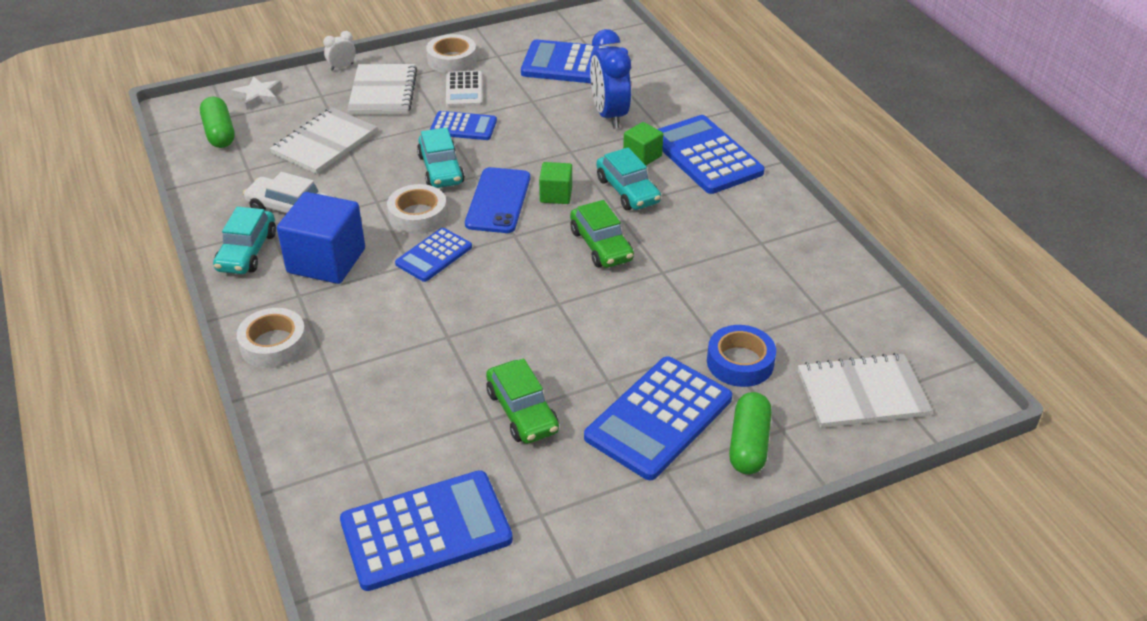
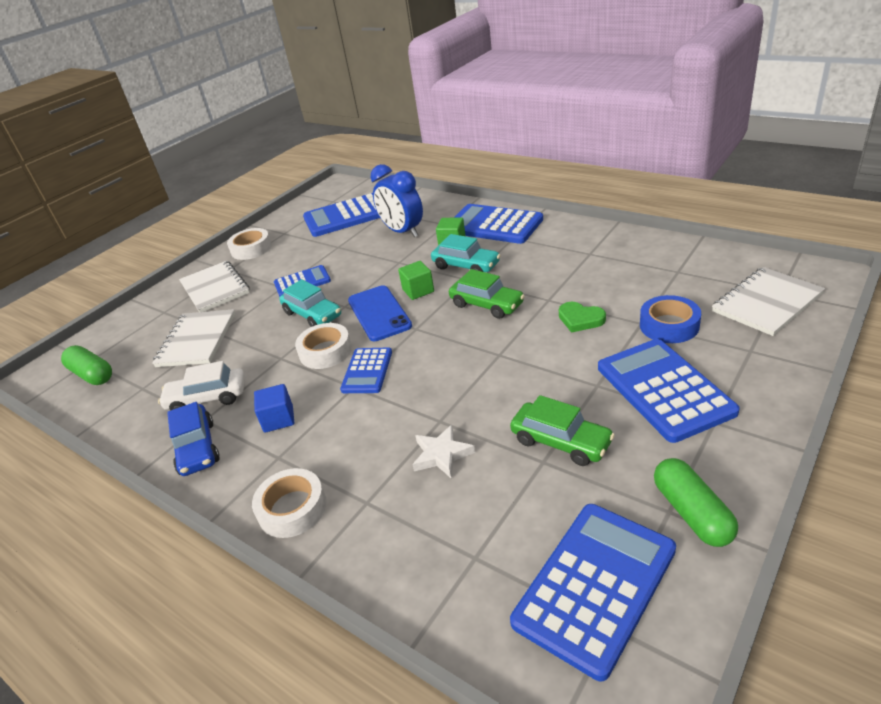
camera: 25 degrees left, 5 degrees down
(247, 252) = (197, 448): turquoise car -> blue car
(258, 96) = (107, 335): white star -> white star (442, 454)
(326, 261) = (278, 419): blue cube -> blue cube, size x0.53
(342, 67) = (165, 288): white clock -> none
(464, 90) = (279, 261): white calculator -> none
(659, 418) = (663, 389): blue calculator -> blue calculator turned 150 degrees clockwise
(667, 309) = (580, 319): none -> green heart
(748, 444) = (743, 372): green capsule -> green capsule (691, 513)

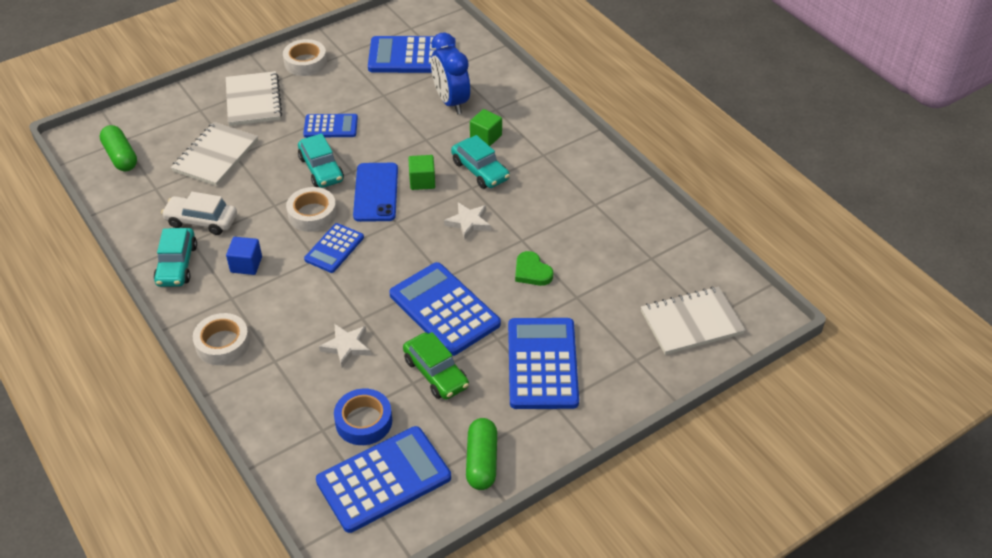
camera: 15 degrees right, 10 degrees up
(197, 448) = (177, 265): blue car -> turquoise car
(486, 304) = (468, 222): green car -> white star
(494, 225) = (537, 131): blue calculator -> blue calculator (444, 309)
(669, 325) = (596, 309): blue tape -> blue tape (363, 421)

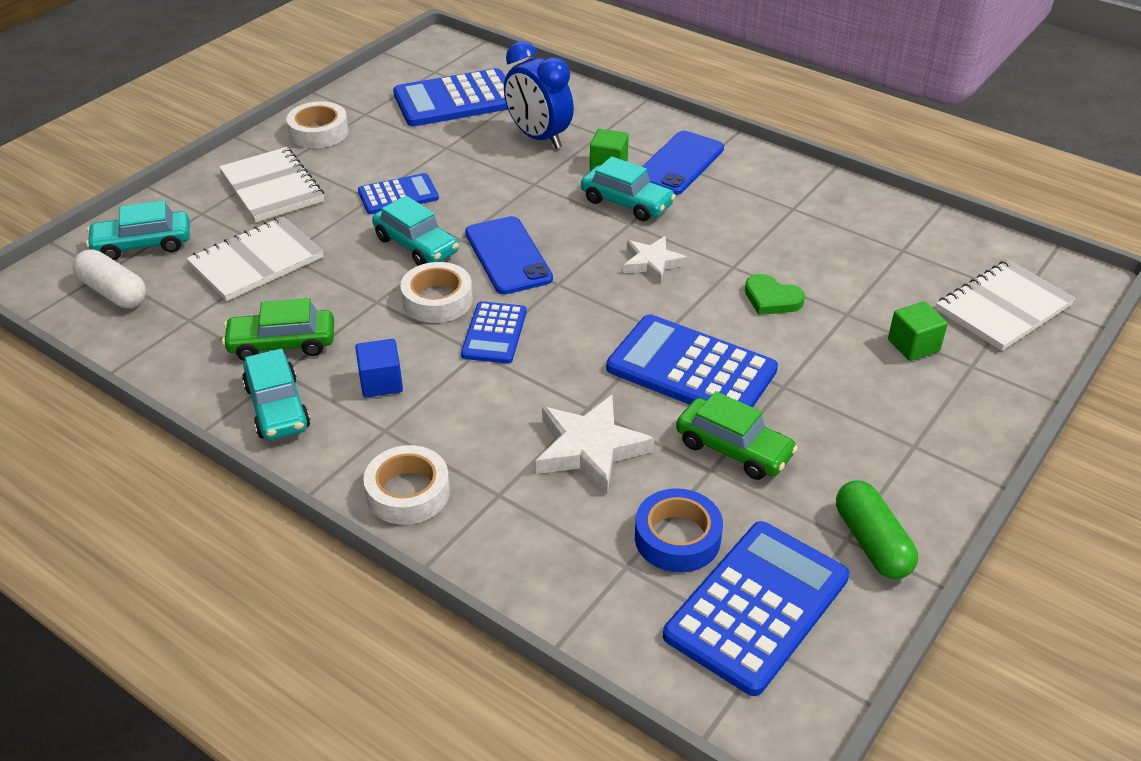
camera: 20 degrees left, 5 degrees down
(121, 156) = (113, 292): green capsule -> white capsule
(153, 126) = (143, 245): none -> turquoise car
(201, 221) = (282, 344): white car -> green car
(215, 156) = (256, 261): white notebook -> white notebook turned 45 degrees clockwise
(346, 347) = (590, 449): white star -> white star, size x1.56
(422, 181) = (561, 230): green cube -> green cube (913, 345)
(537, 147) = (679, 163): none -> blue phone
(542, 364) = (862, 401): blue calculator -> none

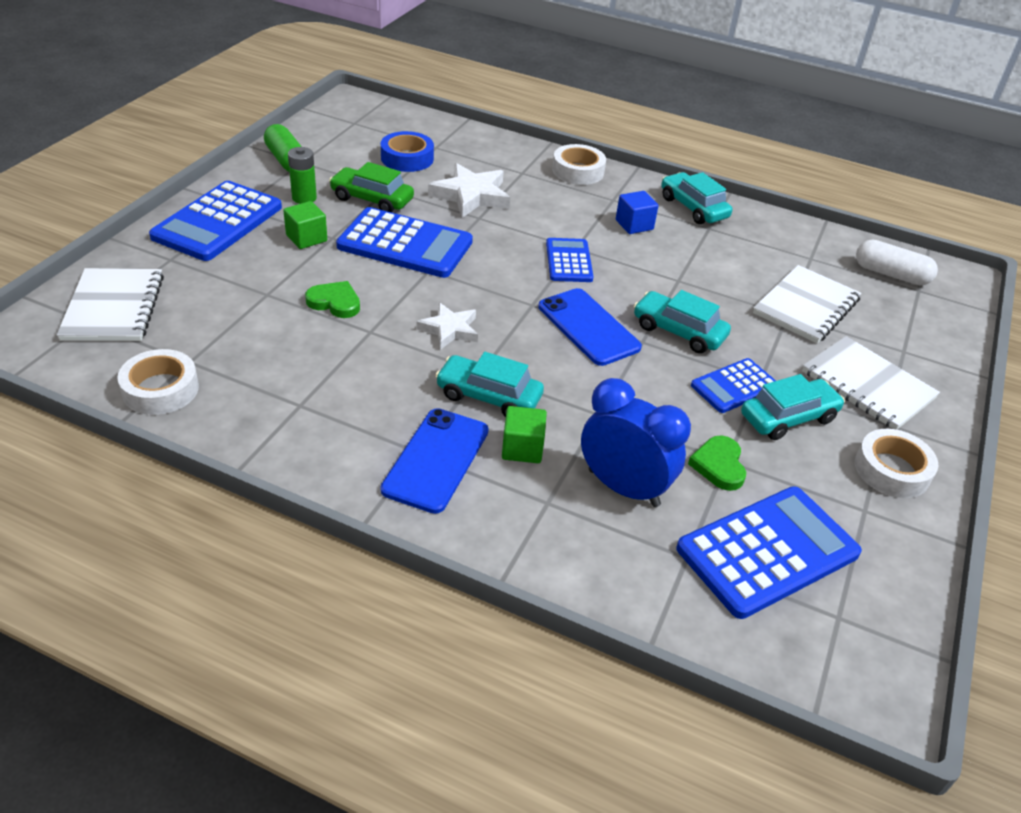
camera: 165 degrees right, 0 degrees up
(143, 245) = (917, 315): turquoise car -> turquoise car (788, 418)
(282, 344) = (725, 245): green car -> none
(437, 300) = (629, 284): white tape -> white tape (160, 389)
(455, 144) = (719, 465): none -> green heart
(757, 606) = (360, 135): blue calculator -> blue calculator (218, 222)
(830, 457) = (304, 198): none -> green battery
(913, 345) = (215, 271): green cube -> green cube (306, 238)
(1003, 308) = (113, 308): white notebook -> white notebook turned 45 degrees counterclockwise

